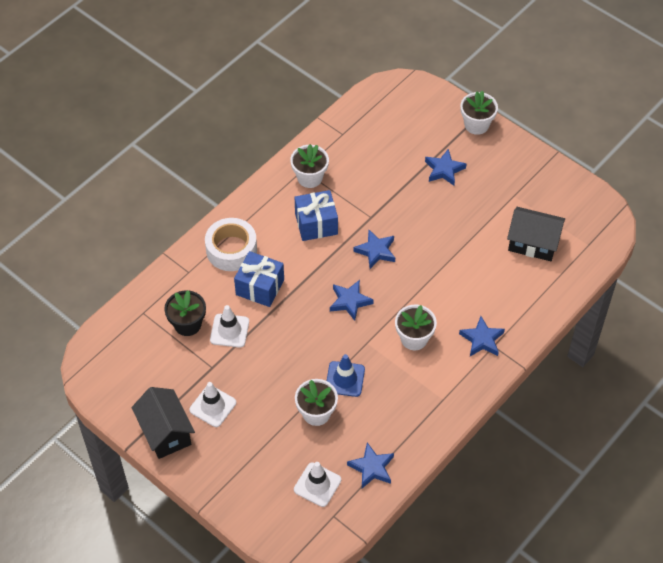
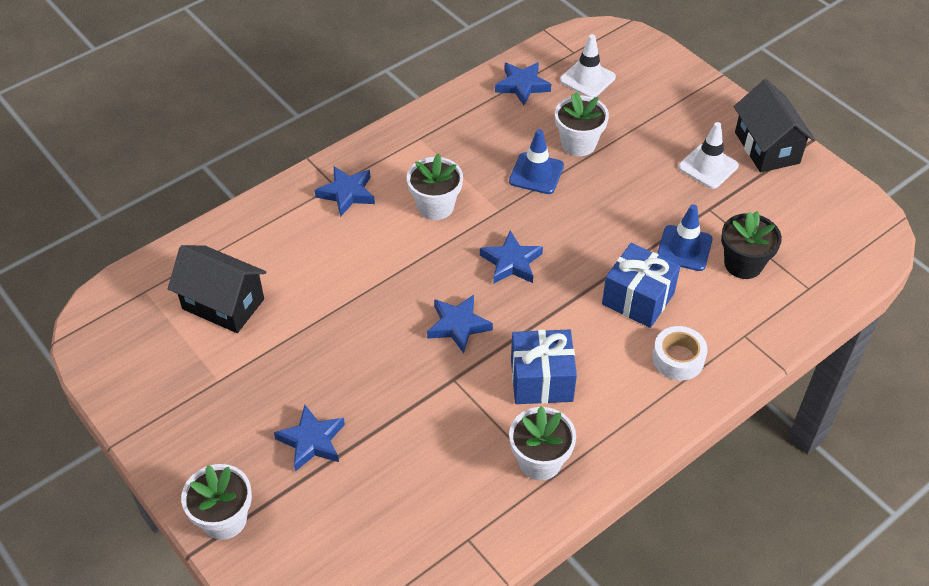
camera: 170 degrees left, 5 degrees down
(229, 331) = (684, 248): white traffic cone -> blue traffic cone
(231, 250) = (678, 358): white tape -> white tape, size x0.66

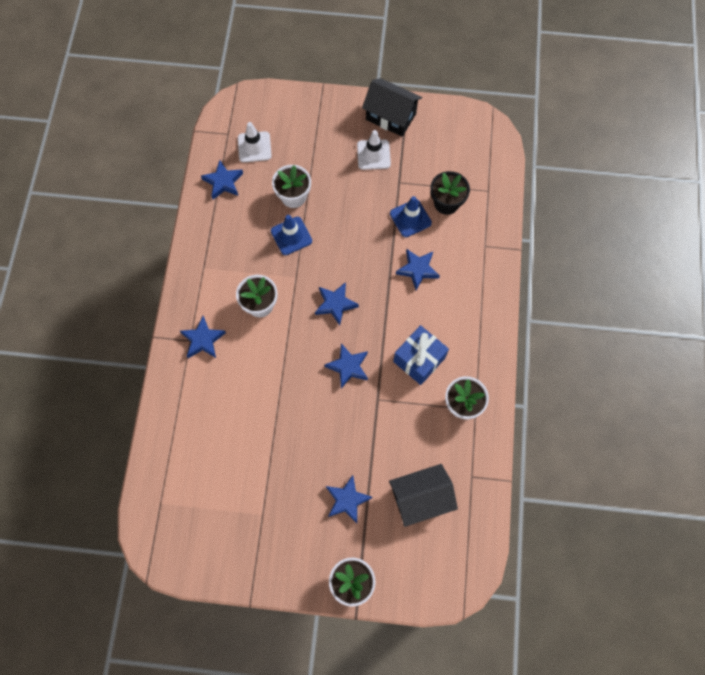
camera: 45 degrees left, 20 degrees up
(223, 304) = (213, 469): black house -> black house (420, 498)
(638, 299) = (417, 269): blue gift -> blue star
(678, 358) = (468, 288): white tape -> none

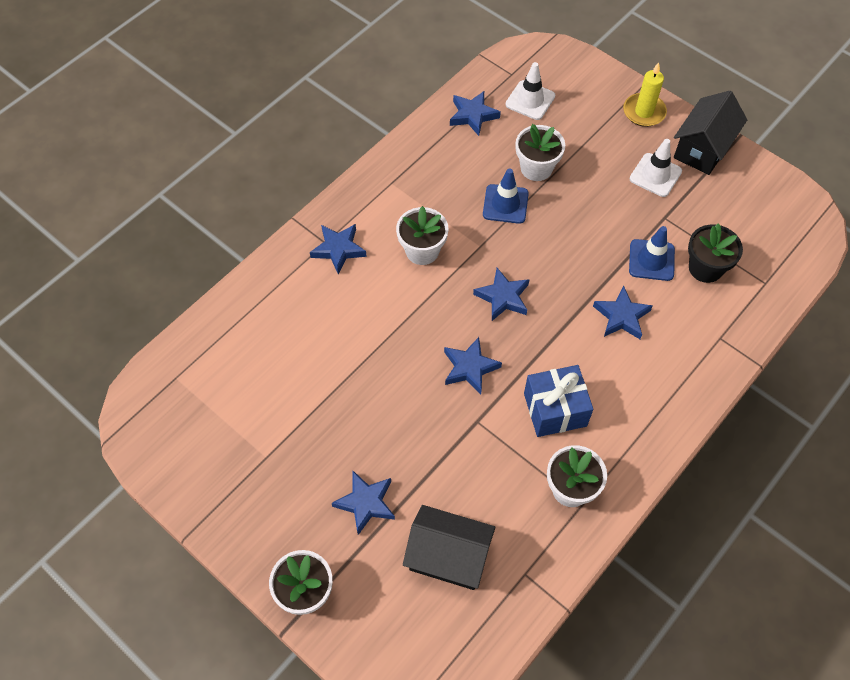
camera: 35 degrees right, 10 degrees down
(336, 111) = (644, 112): none -> yellow candle
(391, 117) = (702, 149): black house -> black house turned 60 degrees clockwise

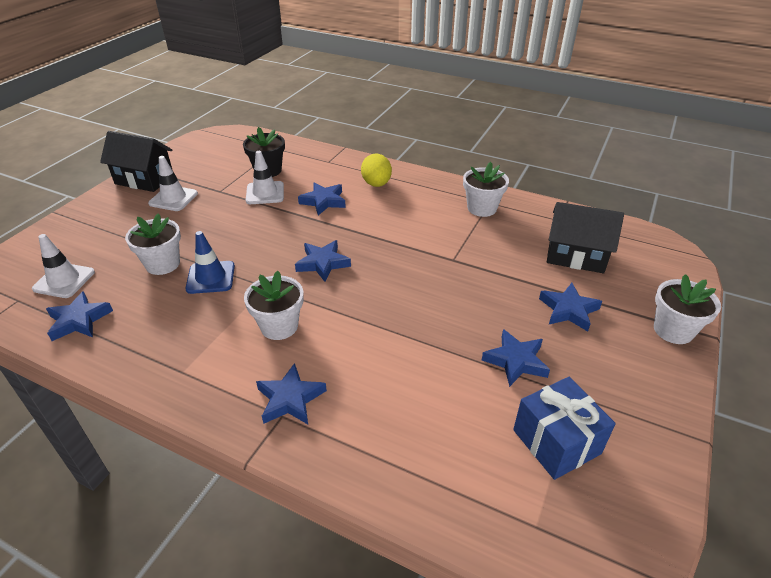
camera: 105 degrees left, 20 degrees down
(448, 556) = (576, 256): black house -> black house turned 75 degrees counterclockwise
(469, 368) = (404, 271): blue star -> blue star (516, 361)
(555, 409) = (421, 222): blue gift -> blue gift (556, 442)
(644, 112) = (95, 210): yellow candle -> none
(651, 260) = (265, 193): blue traffic cone -> white traffic cone
(651, 381) = (376, 184): none -> yellow egg

